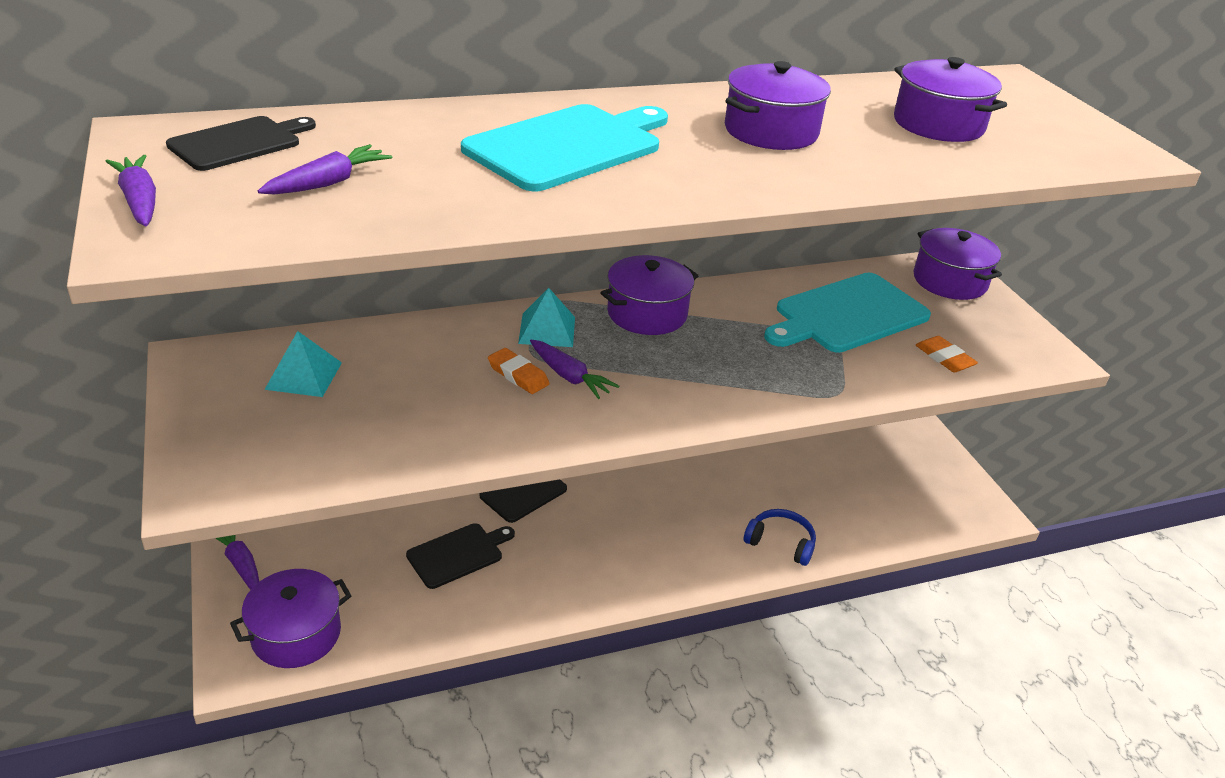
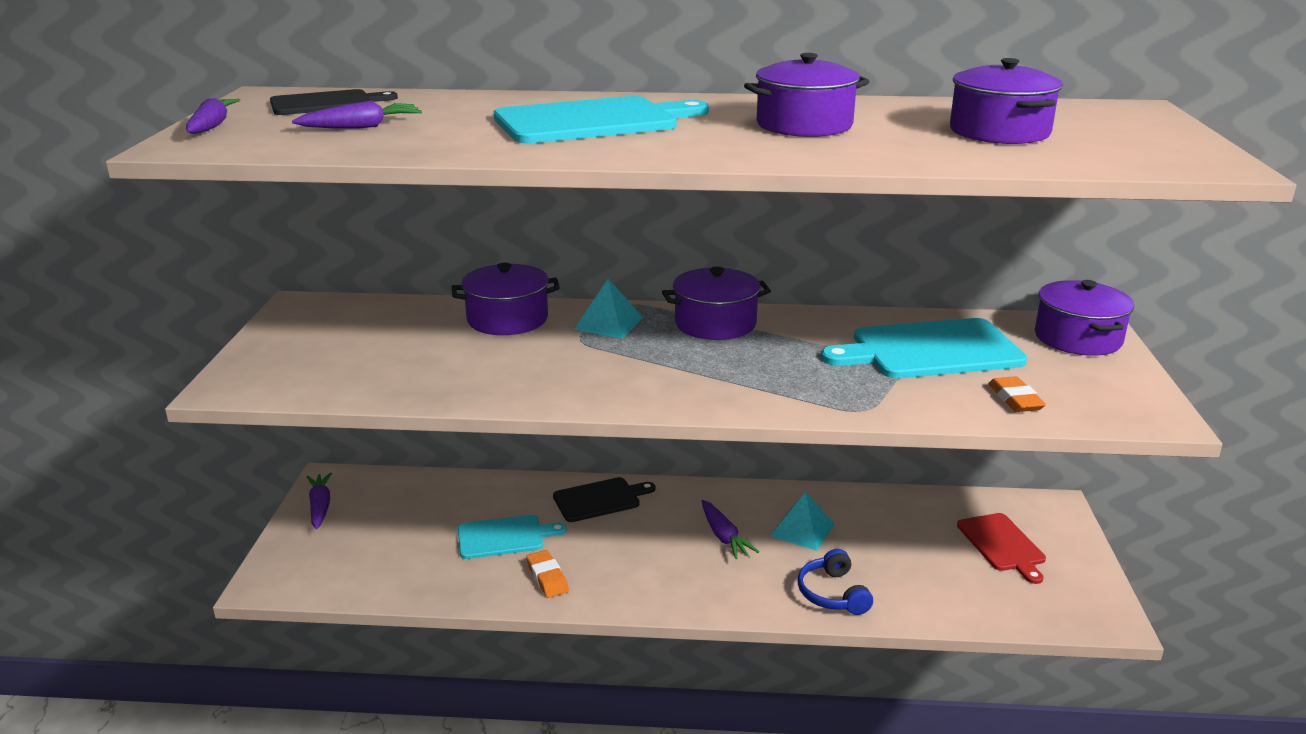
camera: 25 degrees right, 10 degrees down
(296, 634) = (329, 567): purple pot -> purple pot (507, 319)
(304, 375) = (374, 326): turquoise pyramid -> turquoise pyramid (802, 530)
(458, 554) = (504, 537): black cutting board -> turquoise cutting board
(518, 375) = (554, 351): orange eraser -> orange eraser (547, 577)
(569, 377) = (600, 358): purple carrot -> purple carrot (724, 537)
(780, 543) = (832, 594): blue headphones -> blue headphones turned 150 degrees counterclockwise
(885, 461) = (1002, 545): none -> red cutting board

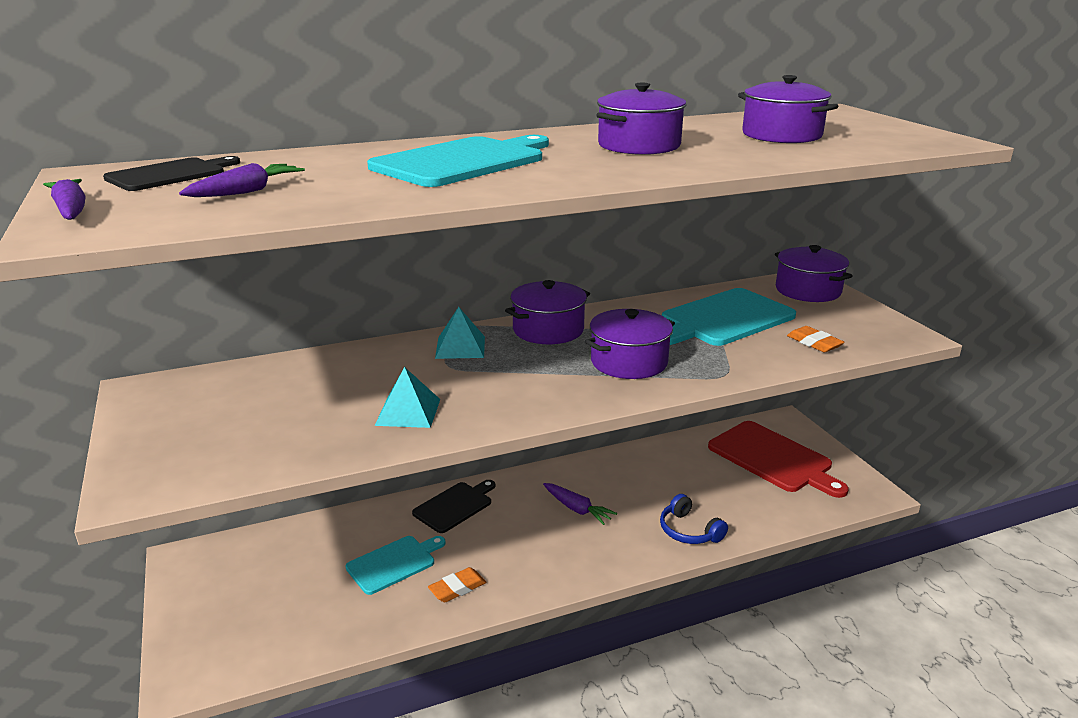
camera: 25 degrees left, 0 degrees up
(320, 506) = (190, 587): purple carrot -> none
(507, 319) = (366, 362): purple pot -> purple pot (629, 362)
(547, 577) = (457, 588): orange eraser -> orange eraser turned 75 degrees counterclockwise
(802, 530) = (631, 486): turquoise pyramid -> turquoise pyramid (408, 412)
(1002, 545) = (773, 458): red cutting board -> red cutting board, size x1.65

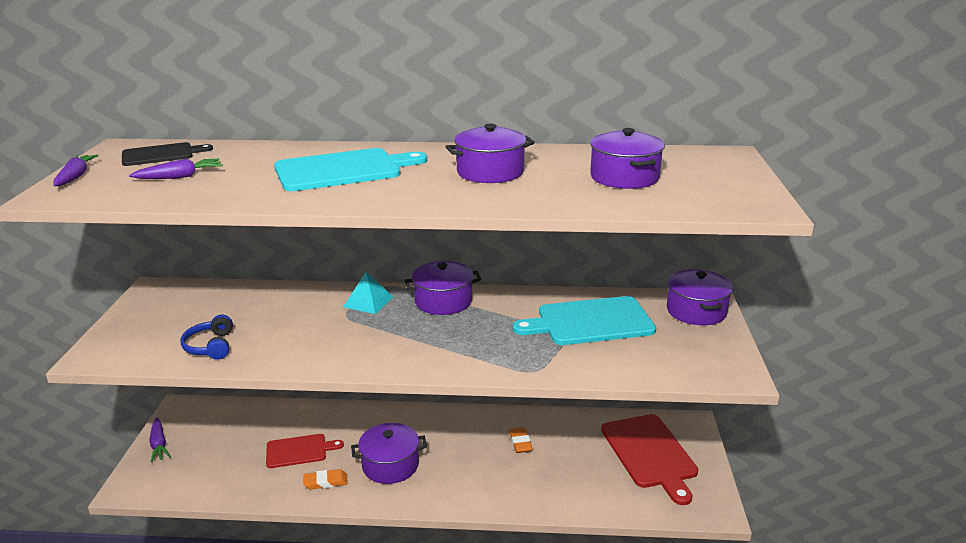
camera: 25 degrees right, 0 degrees up
(394, 563) = (299, 451): turquoise cutting board -> red cutting board
(408, 412) = (286, 344): turquoise pyramid -> none
(455, 506) = (370, 421): black cutting board -> none
(577, 509) = (454, 449): purple carrot -> purple carrot (159, 444)
(629, 362) = (473, 342): purple pot -> purple pot (390, 465)
(689, 531) = (525, 493): blue headphones -> blue headphones (210, 346)
(814, 343) = (642, 361): orange eraser -> orange eraser (520, 442)

